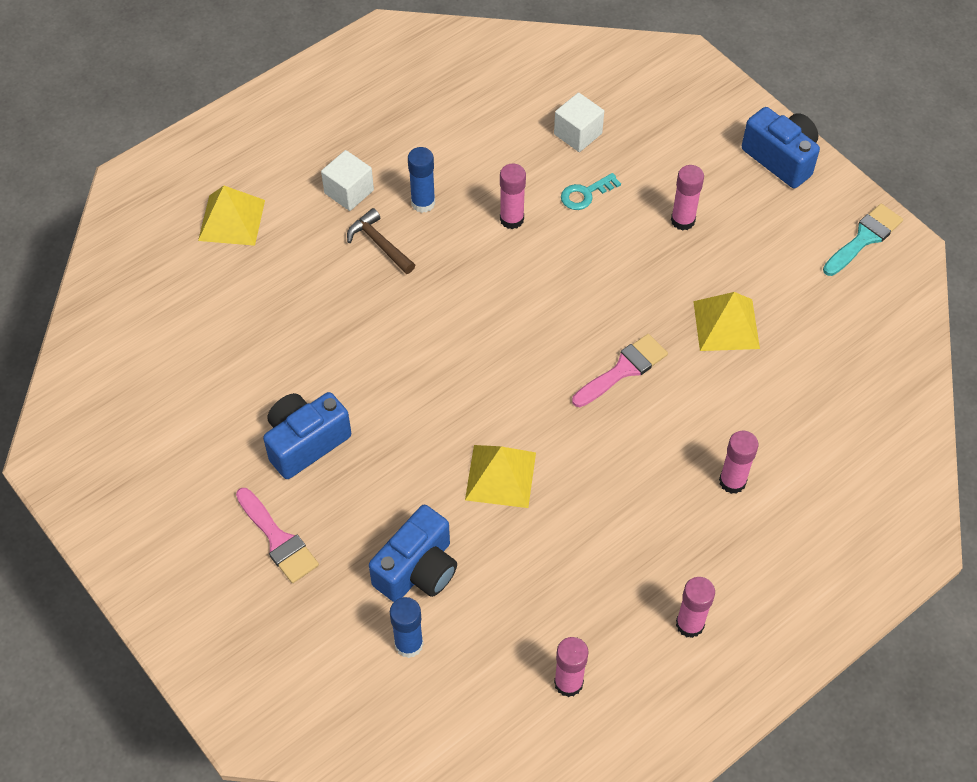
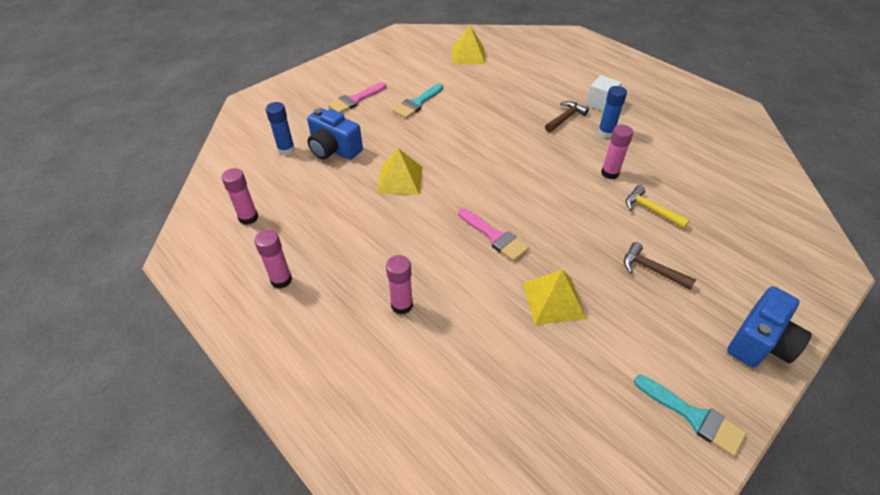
camera: 85 degrees right, 10 degrees down
(232, 220) = (561, 66): yellow pyramid -> yellow pyramid (468, 55)
(305, 442) = (417, 103): blue camera -> turquoise brush
(578, 134) = (708, 203): white cube -> none
(585, 194) = (651, 210): turquoise key -> yellow hammer
(683, 220) = (651, 269): pink glue stick -> brown hammer

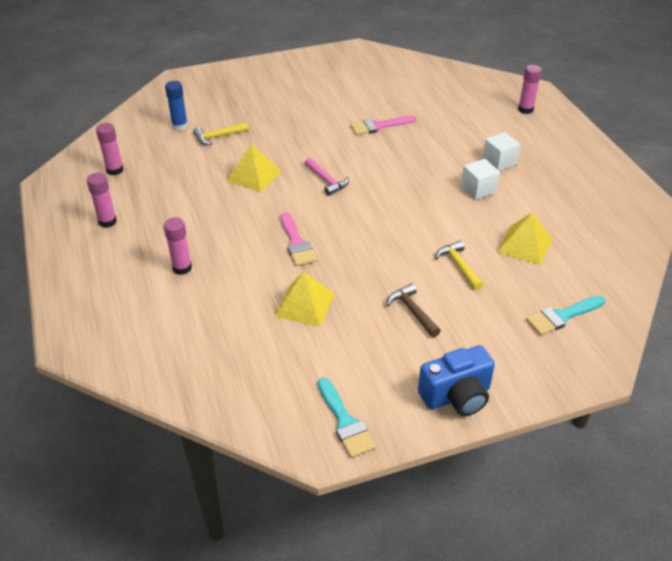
camera: 25 degrees right, 5 degrees down
(334, 150) = (218, 136): blue camera -> yellow hammer
(355, 100) = (267, 100): pink brush -> pink brush (378, 126)
(417, 103) = (320, 116): turquoise brush -> turquoise brush (562, 316)
(468, 55) = (405, 84): yellow pyramid -> yellow pyramid (524, 245)
(472, 164) = (326, 181): none -> pink hammer
(565, 118) = (450, 165): brown hammer -> none
(605, 133) = (478, 189): blue glue stick -> white cube
(610, 173) = (448, 224): pink glue stick -> pink glue stick (525, 109)

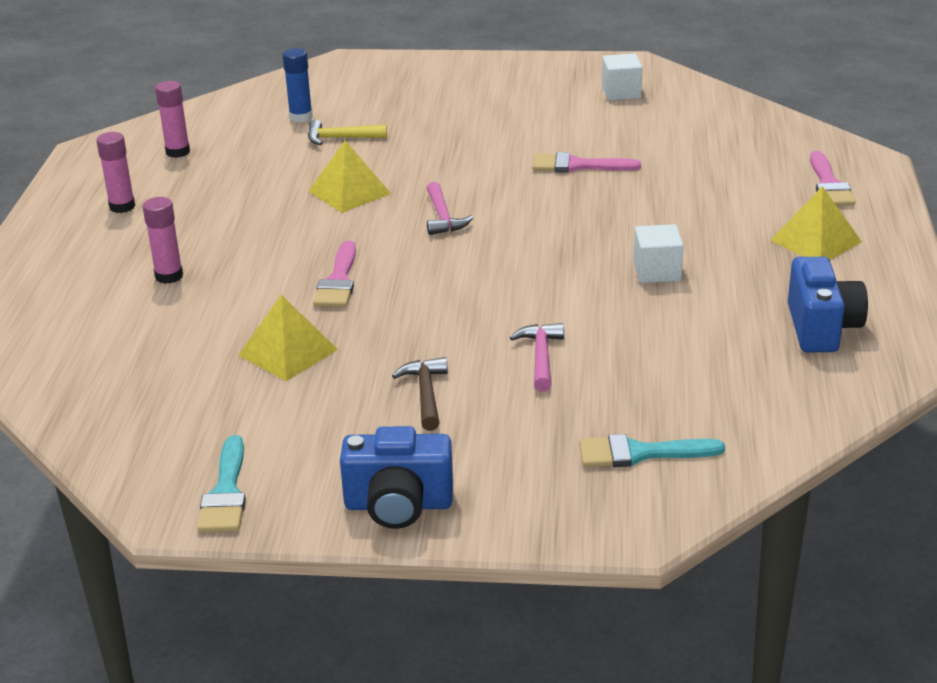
camera: 25 degrees right, 10 degrees down
(459, 266) = (541, 357): yellow hammer -> pink hammer
(499, 162) = (722, 244): white cube -> white cube (621, 92)
(524, 245) = (664, 354): yellow pyramid -> yellow pyramid (815, 241)
(525, 109) = (829, 185): pink glue stick -> pink brush
(592, 205) = (821, 328): none -> blue camera

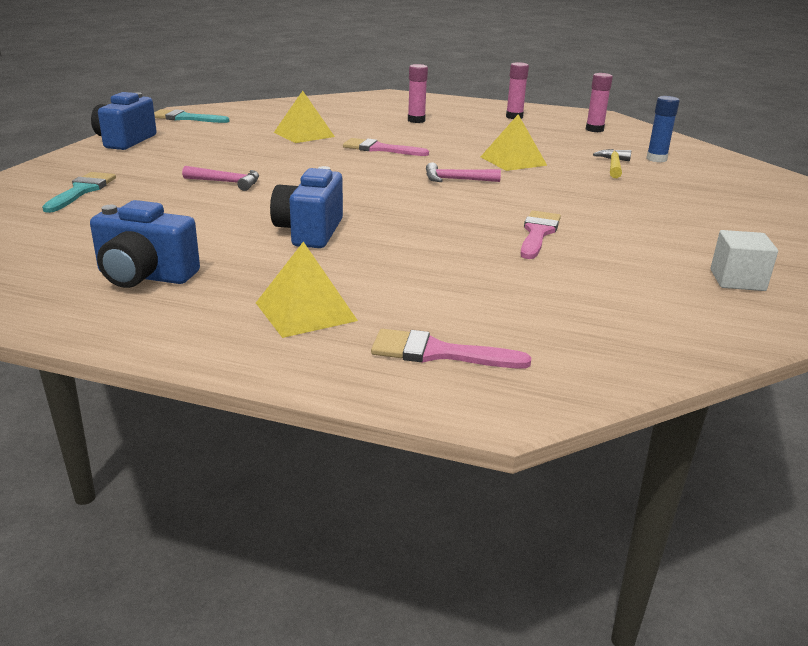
camera: 100 degrees right, 5 degrees down
(426, 394) = (221, 154): brown hammer -> none
(657, 271) = (309, 232): white cube -> blue camera

